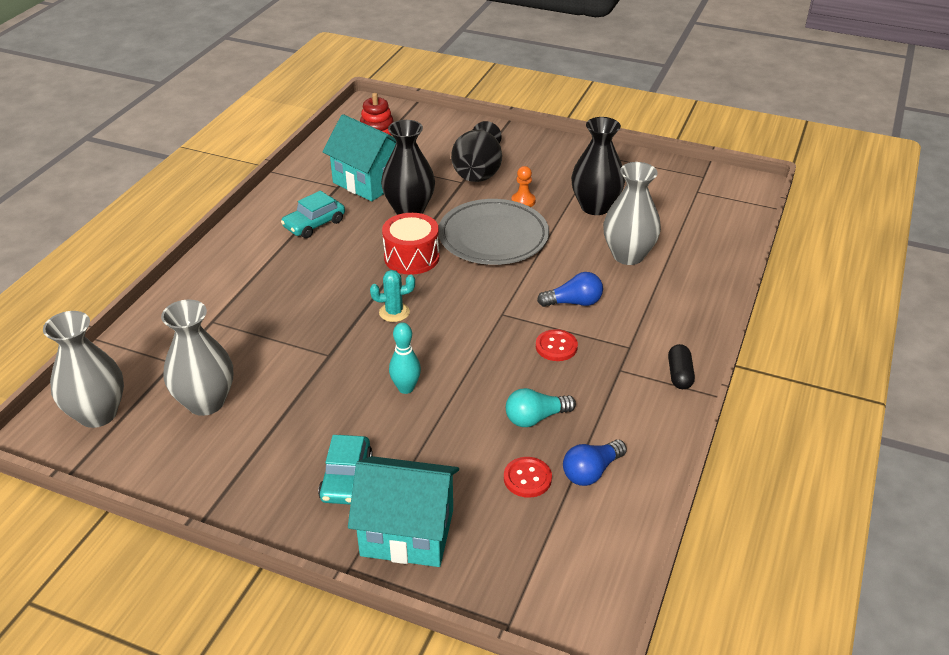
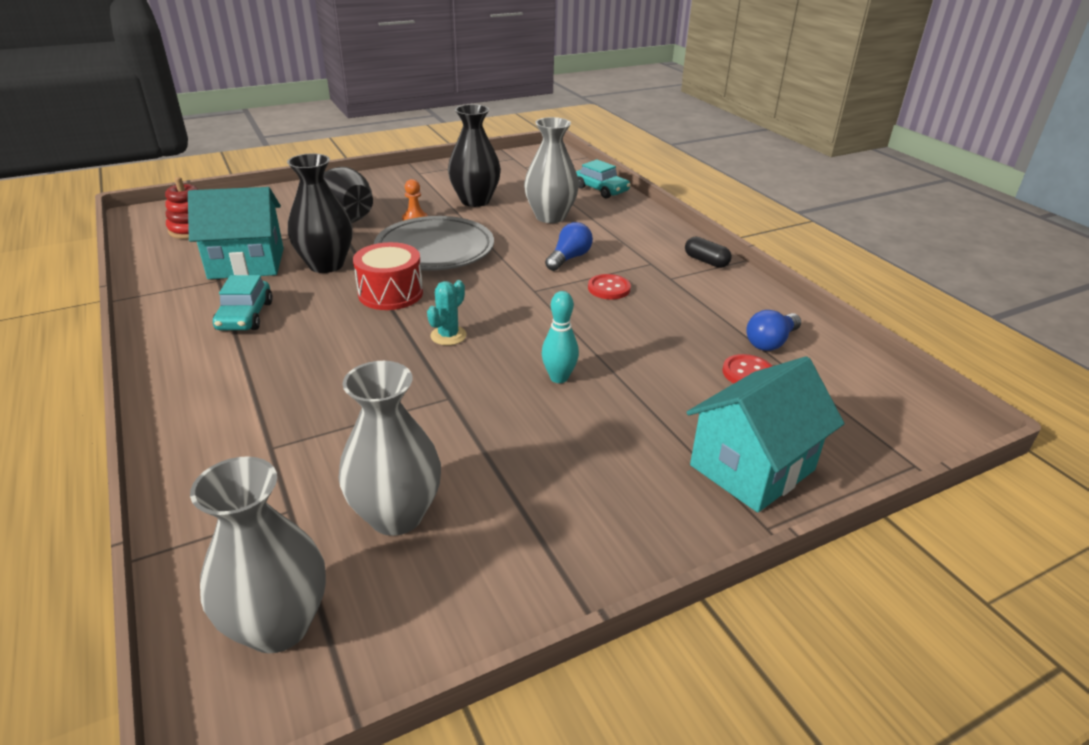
camera: 50 degrees left, 5 degrees down
(346, 478) = (638, 470): turquoise car -> turquoise car (601, 190)
(535, 418) = (680, 336): turquoise light bulb -> none
(591, 472) = (770, 342): blue light bulb -> blue light bulb turned 45 degrees clockwise

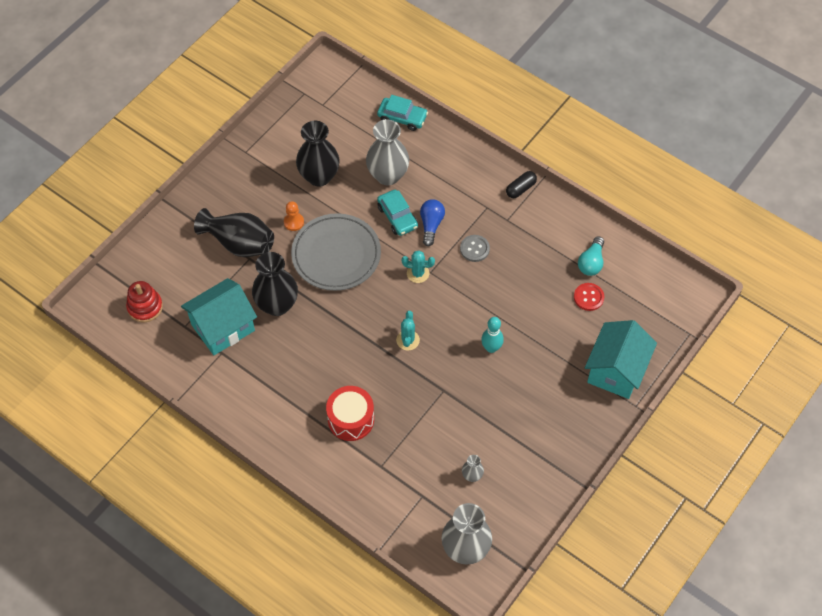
camera: 25 degrees left, 25 degrees up
(245, 316) = (273, 378): turquoise car -> turquoise car (397, 217)
(390, 293) = (343, 316): red drum -> red drum (351, 419)
(396, 515) = (472, 475): grey vase -> grey vase, size x0.45
(517, 287) = (418, 273): none -> turquoise cactus
(609, 288) = (474, 249): red button -> grey button
(706, 261) = (520, 189): black capsule -> black capsule turned 60 degrees counterclockwise
(770, 342) = (591, 262): blue light bulb -> turquoise light bulb

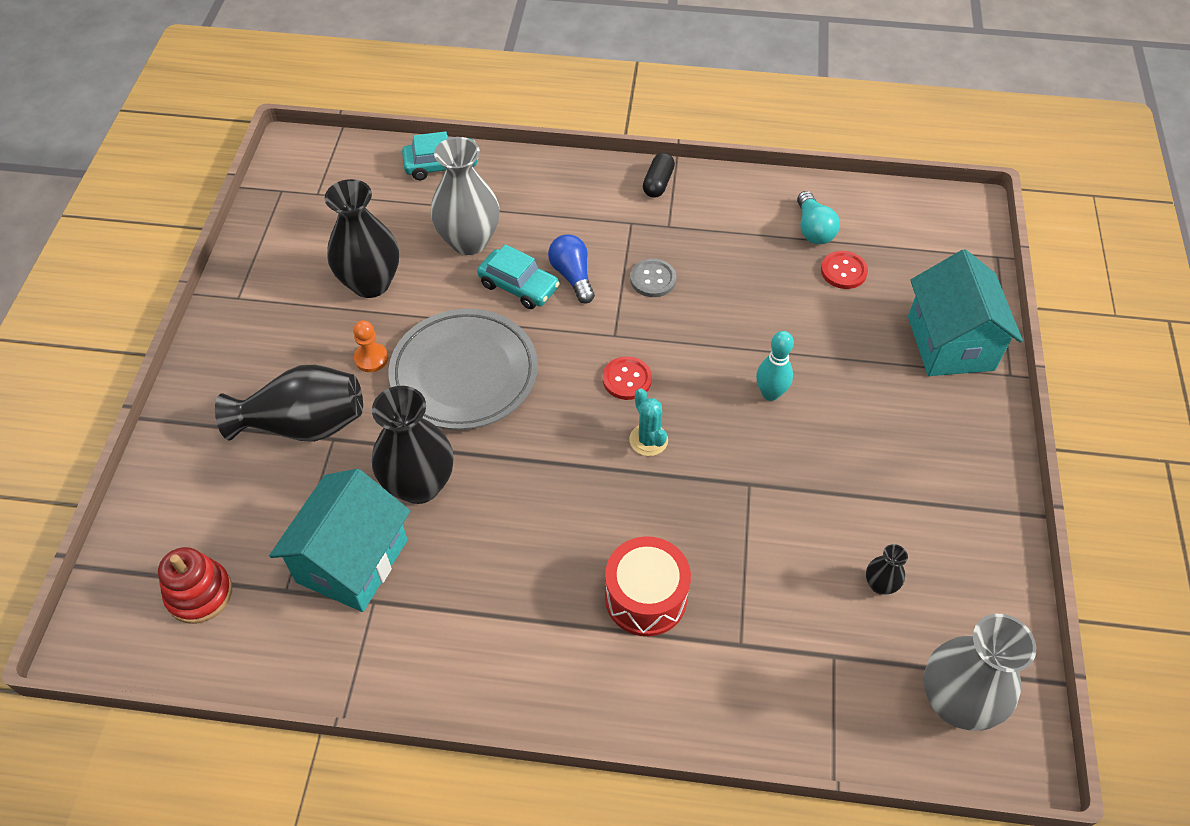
camera: 30 degrees left, 5 degrees down
(418, 273) = (598, 344): turquoise cactus -> none
(419, 301) = (627, 379): none -> red button
(472, 475) = (880, 585): grey vase -> black vase

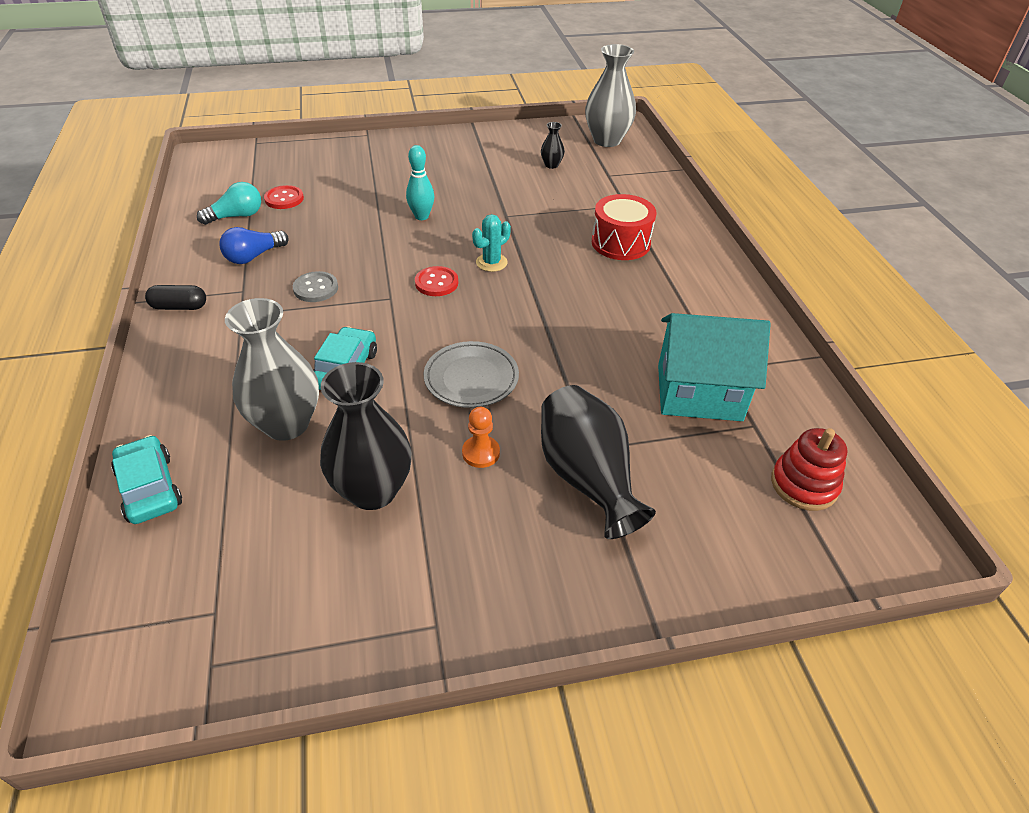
camera: 110 degrees left, 10 degrees down
(419, 485) = (604, 374): black vase -> none
(464, 374) = (471, 378): grey plate -> grey plate, size x0.63
(572, 276) = (323, 337): blue light bulb -> blue light bulb (253, 256)
(950, 343) = (346, 154): turquoise house -> none

